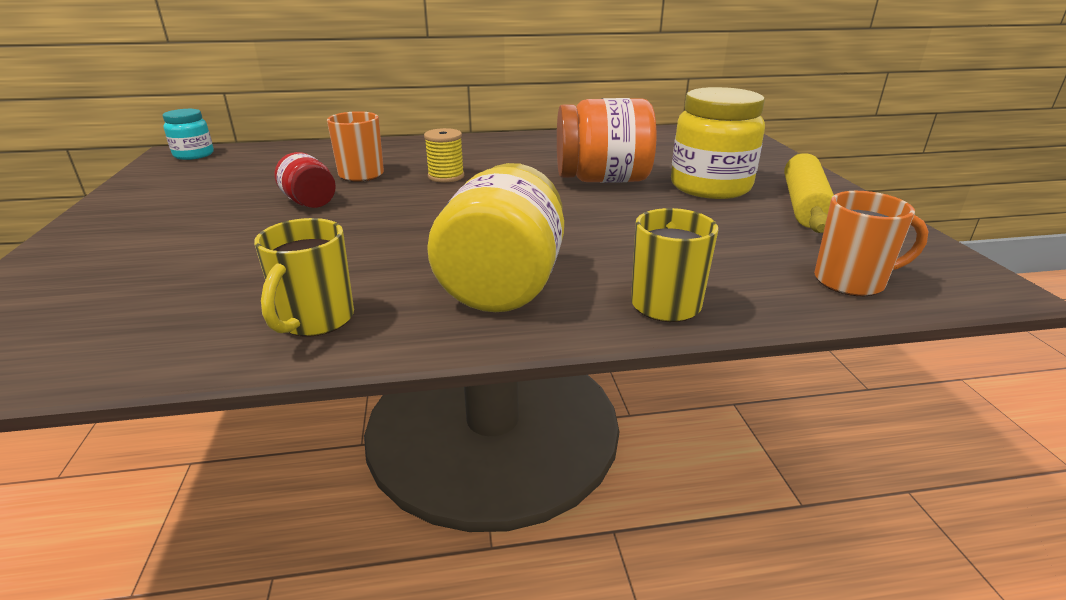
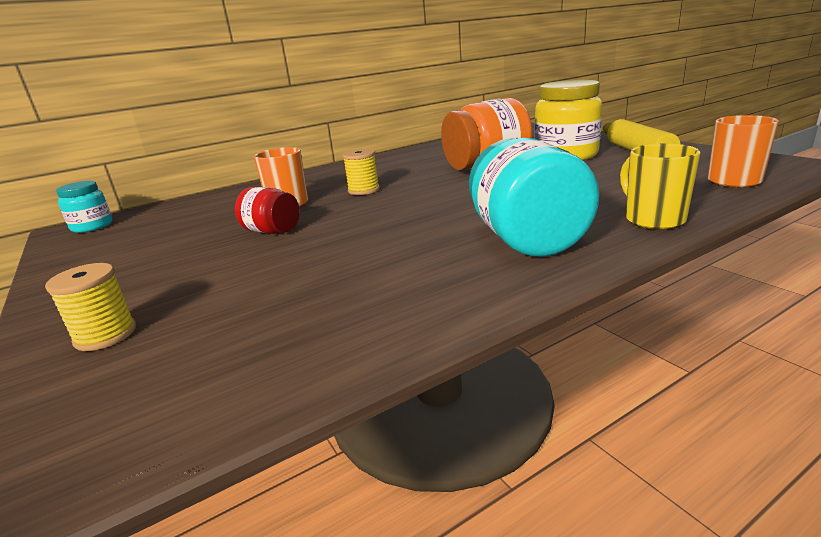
camera: 20 degrees left, 5 degrees down
(78, 269) = (105, 335): none -> yellow spool
(315, 320) = (418, 301): yellow mug -> none
(503, 285) = (526, 239): yellow jar -> turquoise jar

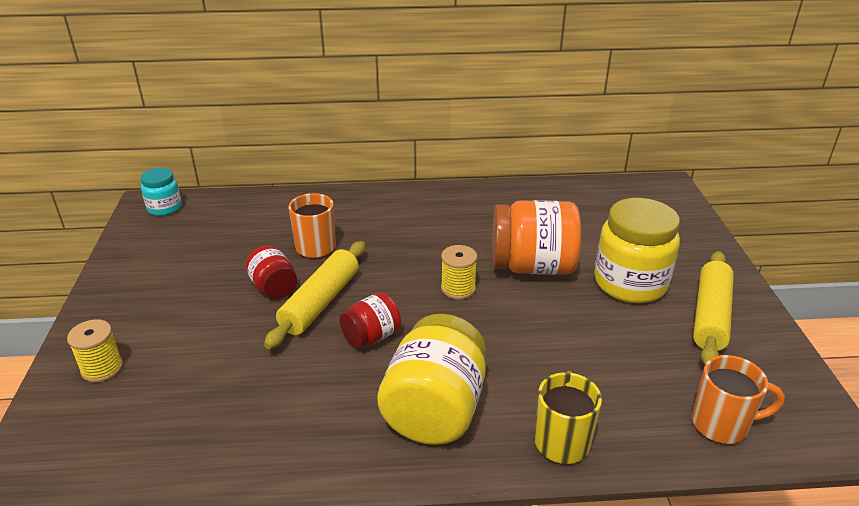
camera: 25 degrees right, 10 degrees up
(331, 225) = (320, 302): none -> yellow rolling pin
(363, 190) = (391, 254): yellow spool -> yellow spool (458, 288)
(408, 226) = (371, 337): none -> red jar
(526, 239) = (434, 409): turquoise jar -> yellow jar

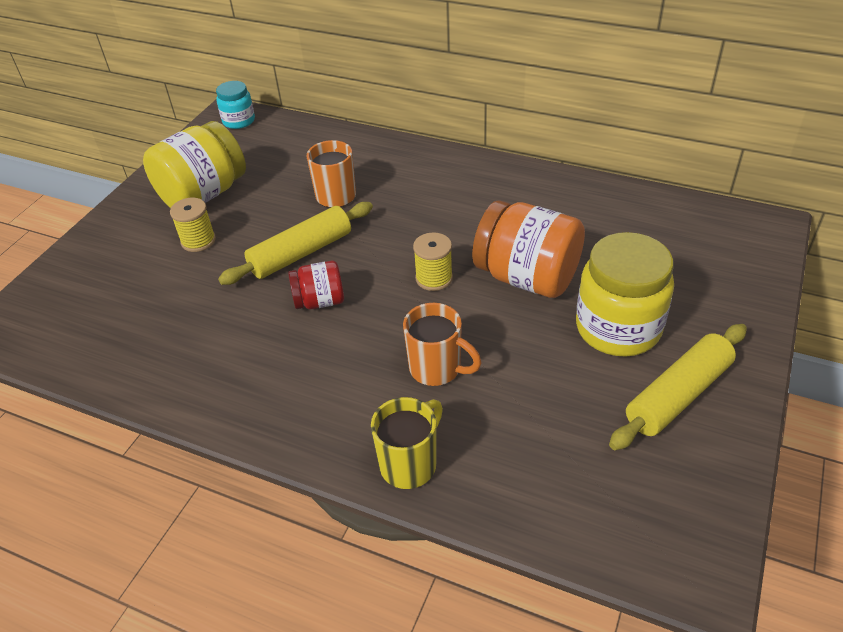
camera: 30 degrees right, 10 degrees up
(102, 368) = (100, 259): yellow spool -> yellow spool (198, 241)
(274, 287) = (273, 226): red jar -> none
(434, 409) = (321, 390): yellow jar -> yellow jar (203, 194)
(721, 424) = (583, 513): orange mug -> orange mug (437, 369)

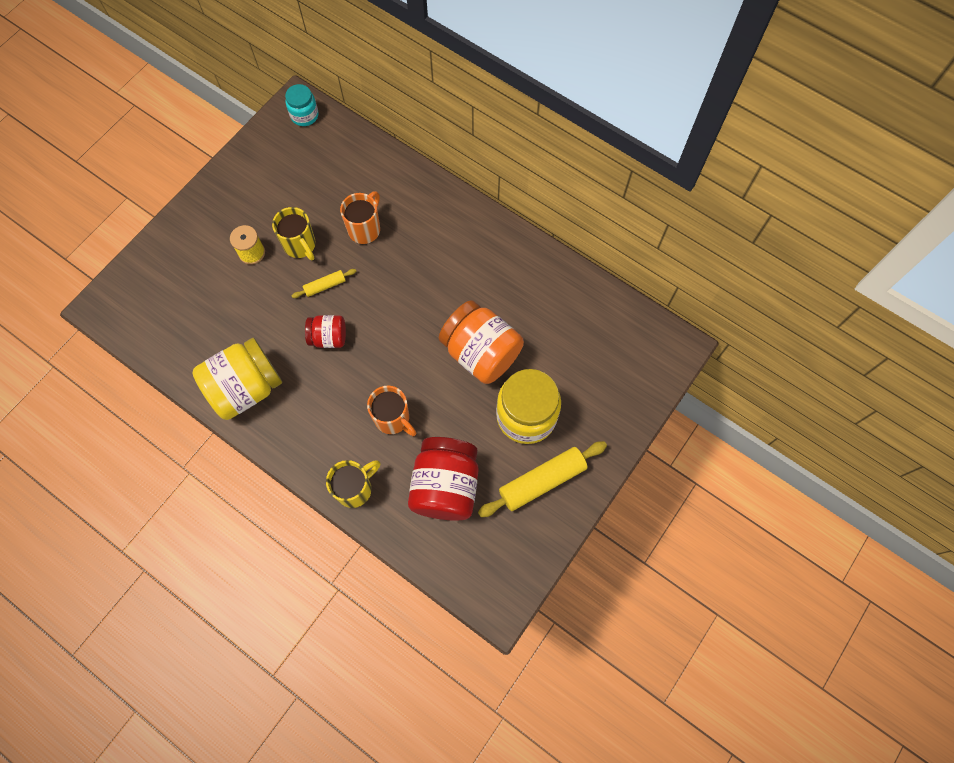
camera: 10 degrees right, 25 degrees up
(203, 194) = (262, 201): yellow jar -> yellow jar (245, 388)
(260, 223) = (300, 245): none -> yellow mug
(301, 253) = (325, 286): yellow rolling pin -> yellow rolling pin, size x0.51
(434, 278) = (414, 336): yellow spool -> none
(543, 431) = (445, 486): none -> red jar

